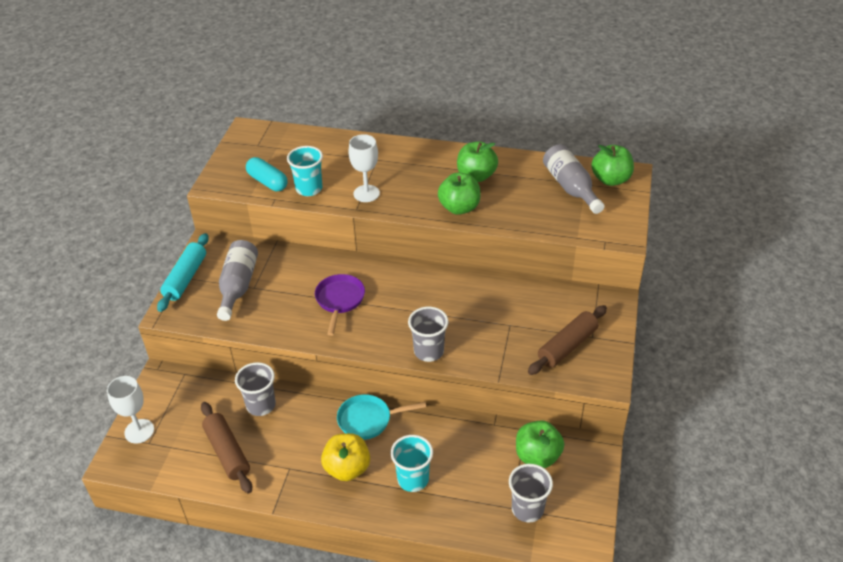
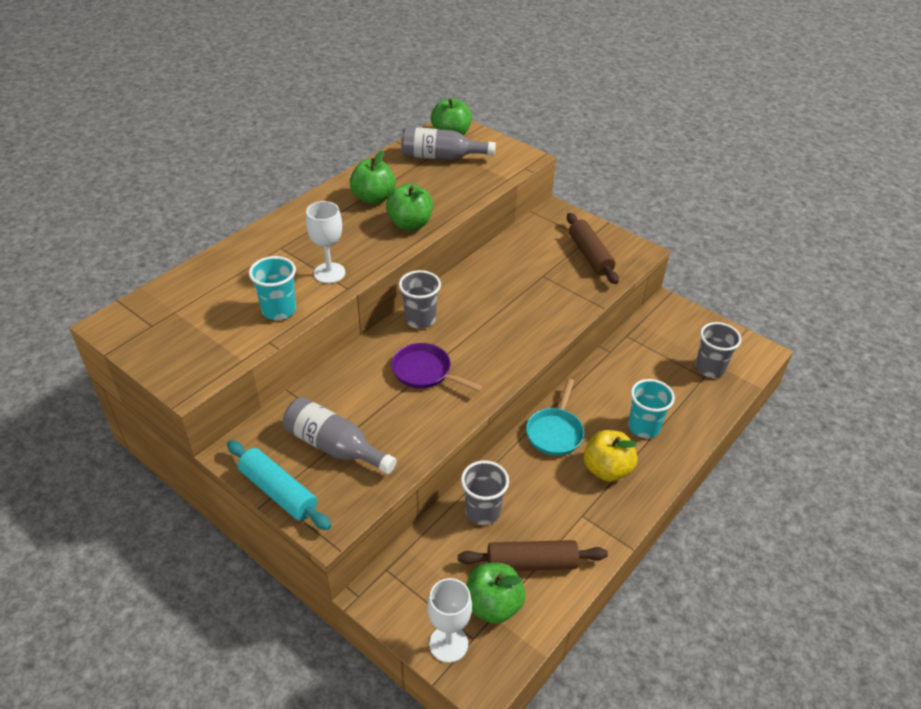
camera: 65 degrees left, 0 degrees up
(267, 182) = (232, 338): turquoise capsule -> none
(429, 351) = (541, 336): grey cup -> grey cup (420, 319)
(537, 456) = (658, 340): green apple -> green apple (493, 605)

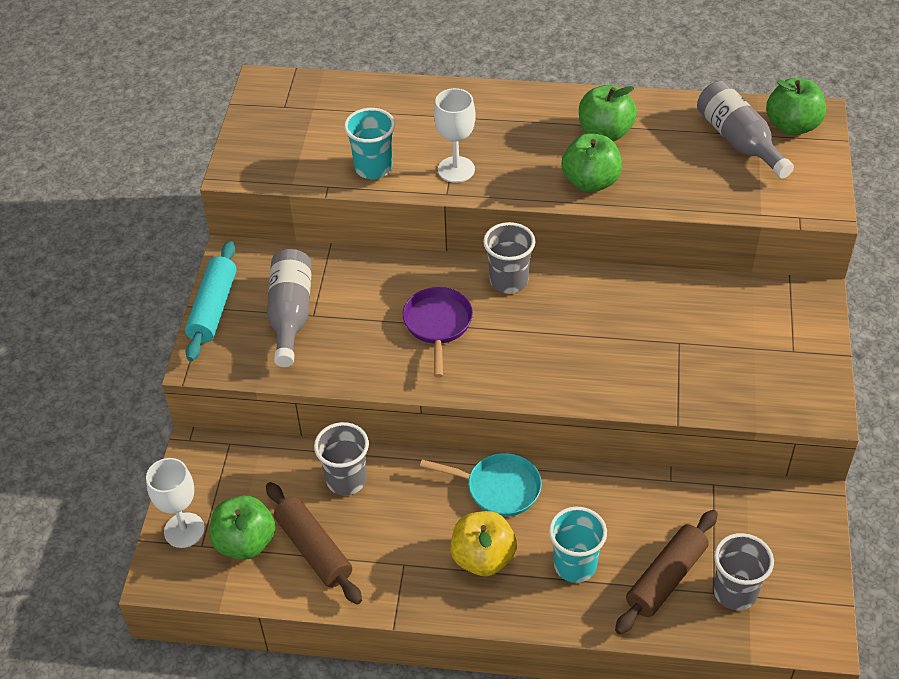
camera: 60 degrees right, 5 degrees up
(555, 432) = (498, 488): turquoise pan -> turquoise pan turned 150 degrees counterclockwise
(590, 255) = (762, 367): brown rolling pin -> brown rolling pin (666, 578)

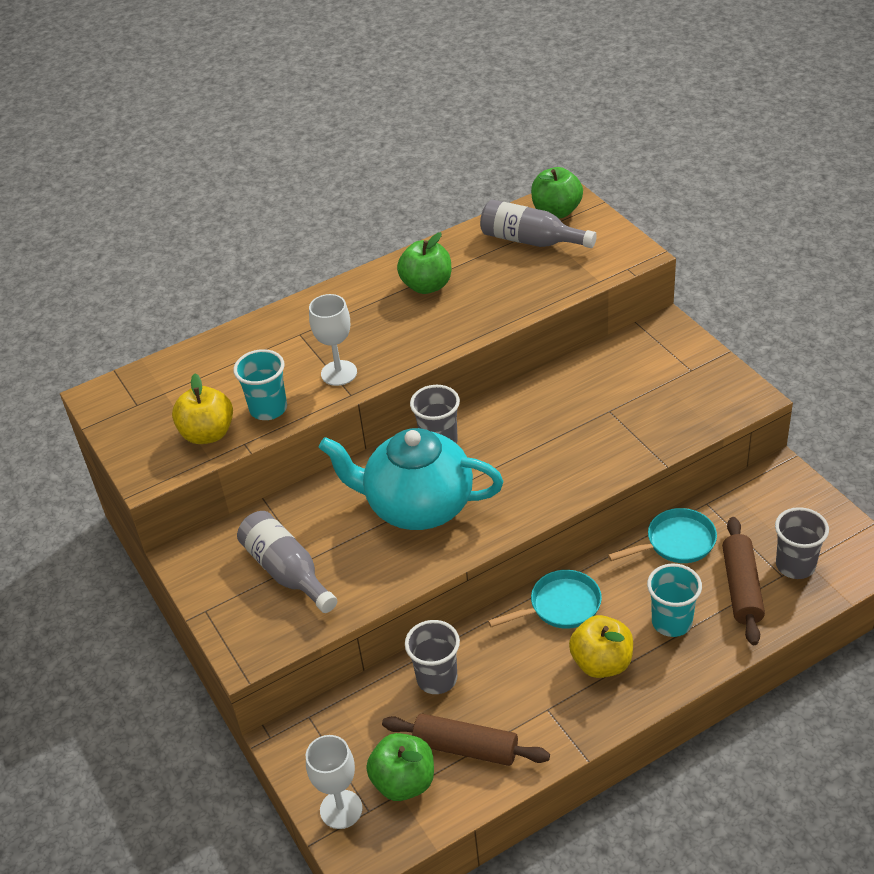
camera: 35 degrees left, 5 degrees down
(213, 308) = (212, 608): turquoise rolling pin -> none
(310, 162) = (208, 434): none -> yellow apple
(438, 325) = (418, 506): purple pan -> turquoise teapot
(590, 182) = (454, 325): green apple -> none
(650, 500) = (676, 542): none -> turquoise pan

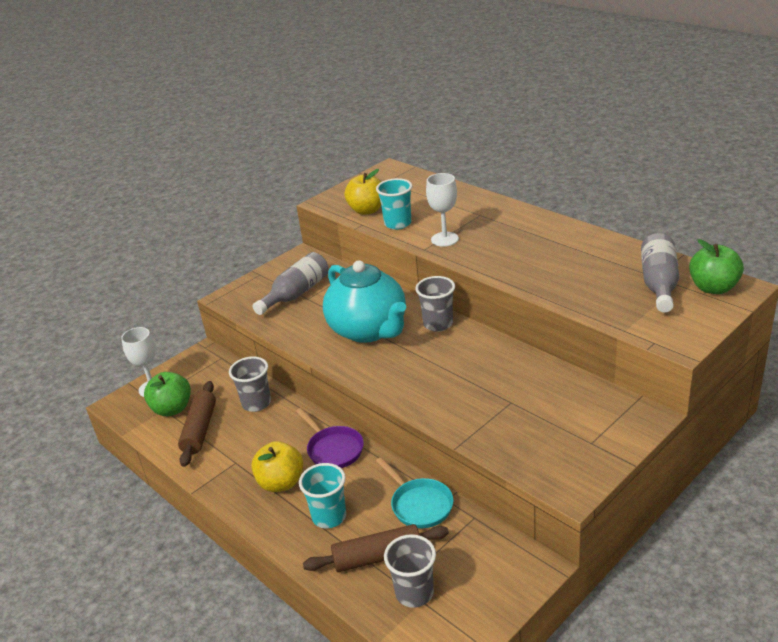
camera: 75 degrees right, 10 degrees down
(418, 506) = (369, 330): turquoise teapot -> turquoise teapot turned 150 degrees clockwise
(427, 286) = (564, 250): green apple -> none
(560, 606) = (333, 449): turquoise pan -> purple pan

